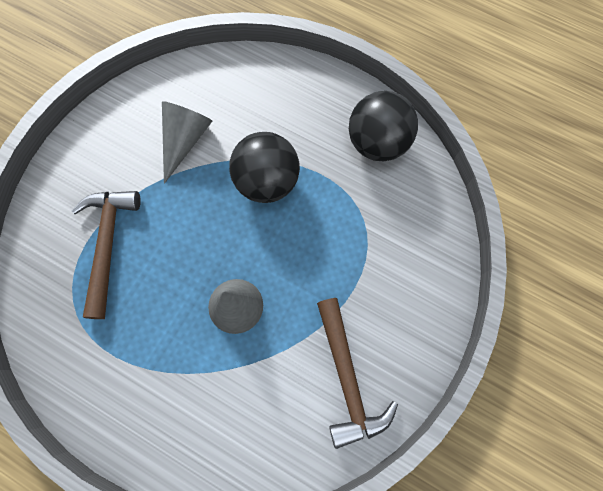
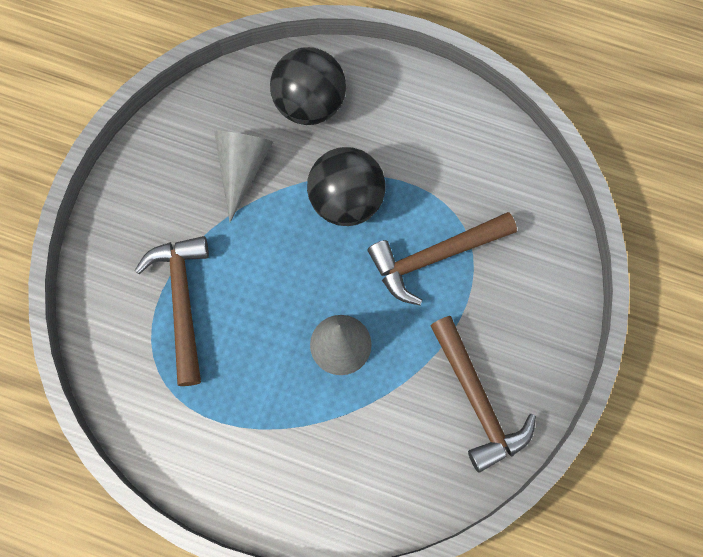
camera: 10 degrees left, 0 degrees up
(333, 243) = (435, 257): none -> brown hammer
(377, 142) = (462, 135): black ball -> black ball (309, 103)

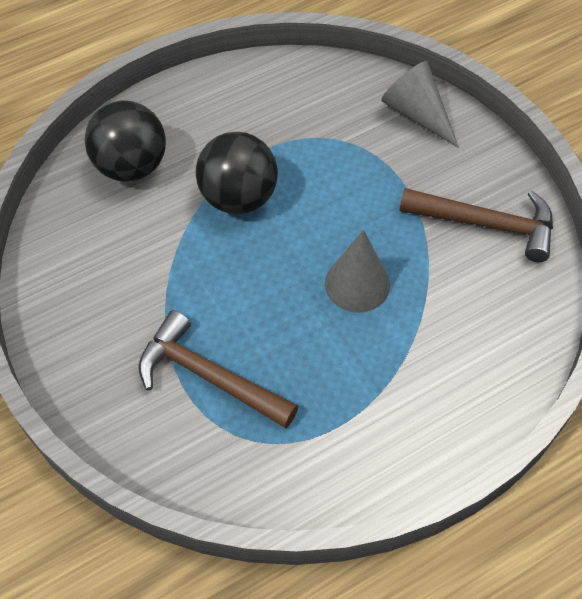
camera: 50 degrees left, 15 degrees down
(242, 168) = (136, 250): grey cone -> grey cone (417, 113)
(435, 257) = (343, 172): brown hammer -> none

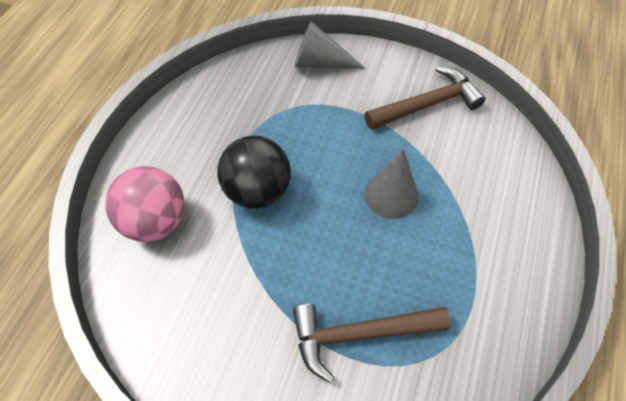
camera: 40 degrees left, 0 degrees up
(131, 166) = (155, 221): black ball -> pink ball

